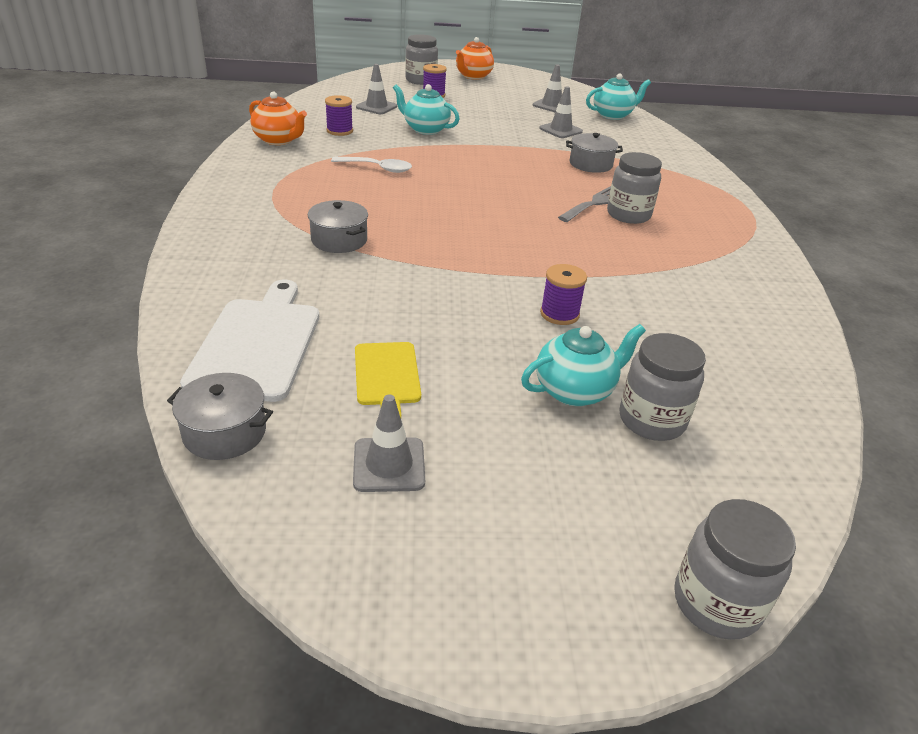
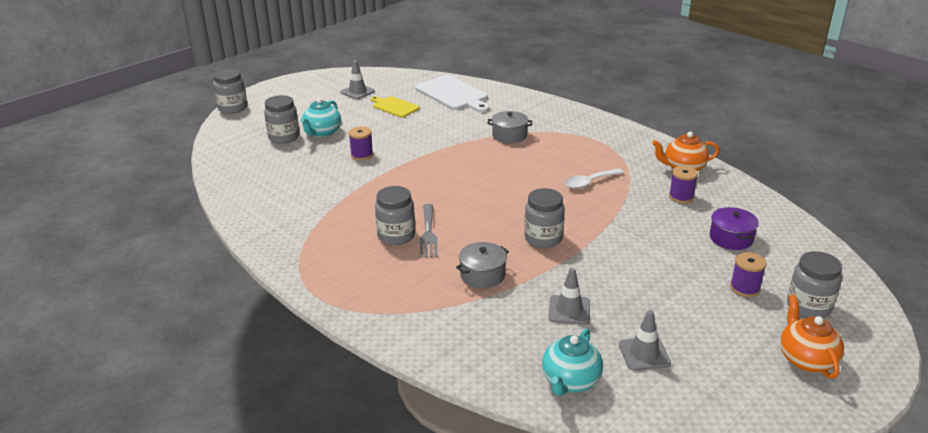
camera: 140 degrees right, 5 degrees down
(224, 432) = (415, 77): grey pot -> none
(376, 107) = (731, 238): grey traffic cone -> purple pot
(425, 129) = (647, 236): turquoise teapot -> none
(503, 159) = (543, 238): none -> grey jar

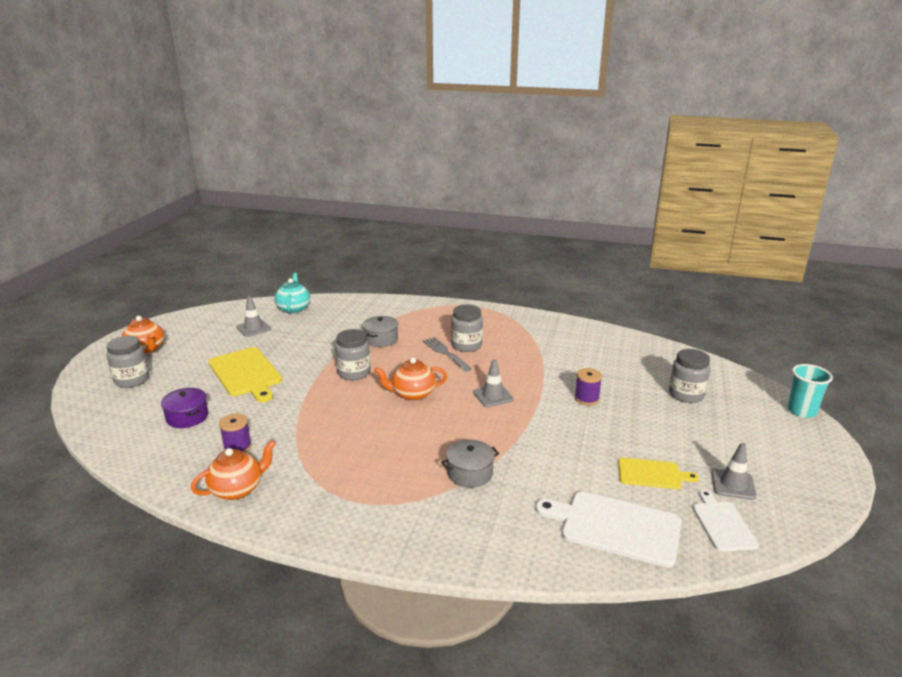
camera: 150 degrees right, 5 degrees down
(233, 108) = (801, 411): grey jar -> turquoise cup
(322, 133) = (663, 411): turquoise teapot -> none
(395, 82) = (722, 524): none -> white cutting board
(502, 199) = (412, 394): none -> orange teapot
(569, 310) = (309, 336): grey traffic cone -> grey traffic cone (493, 396)
(589, 182) = (340, 436): white spoon -> none
(665, 274) = (246, 373): none -> yellow cutting board
(744, 288) = (181, 380): purple spool -> none

